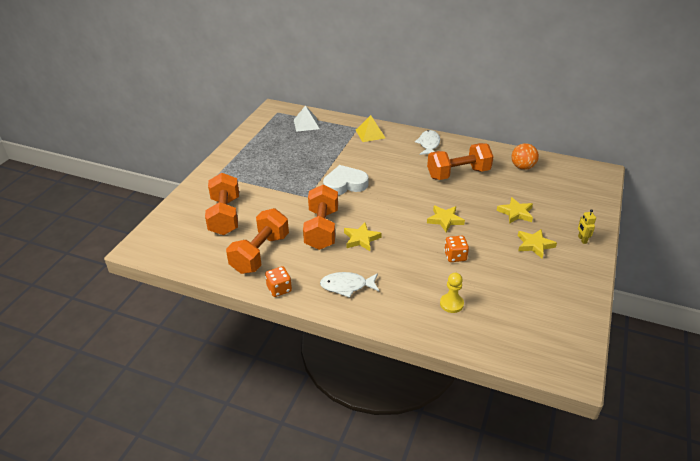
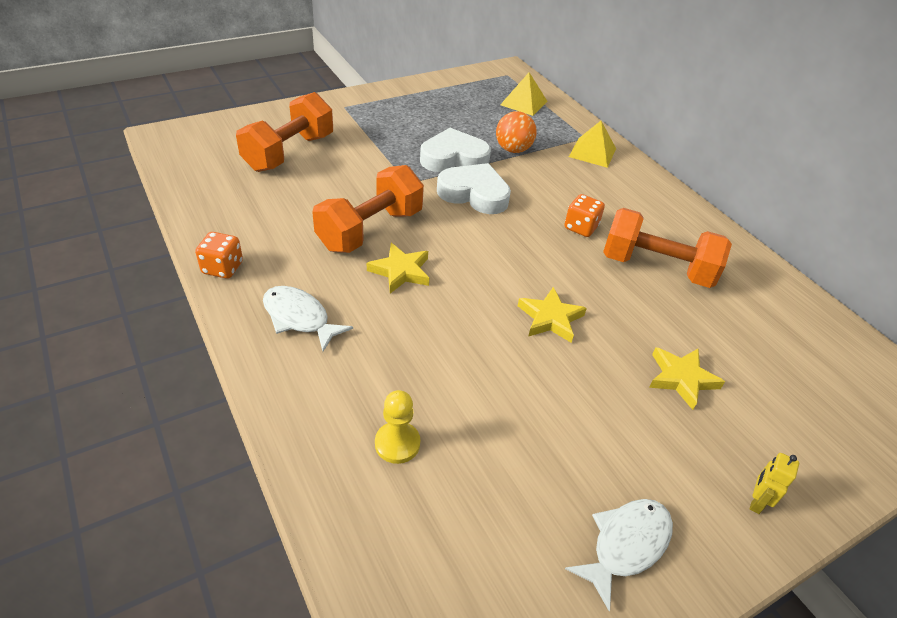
camera: 35 degrees right, 5 degrees up
(260, 253) = (264, 214): orange dumbbell -> none
(306, 124) = (523, 103): white pyramid -> yellow pyramid
(311, 172) = (453, 158): none -> white heart
(429, 144) = (662, 206): white fish -> white fish (626, 545)
(455, 256) = (496, 379): orange dice -> orange dice (581, 227)
(522, 167) = (783, 318): orange ball -> orange ball (513, 150)
(534, 245) = (651, 449): yellow star -> none

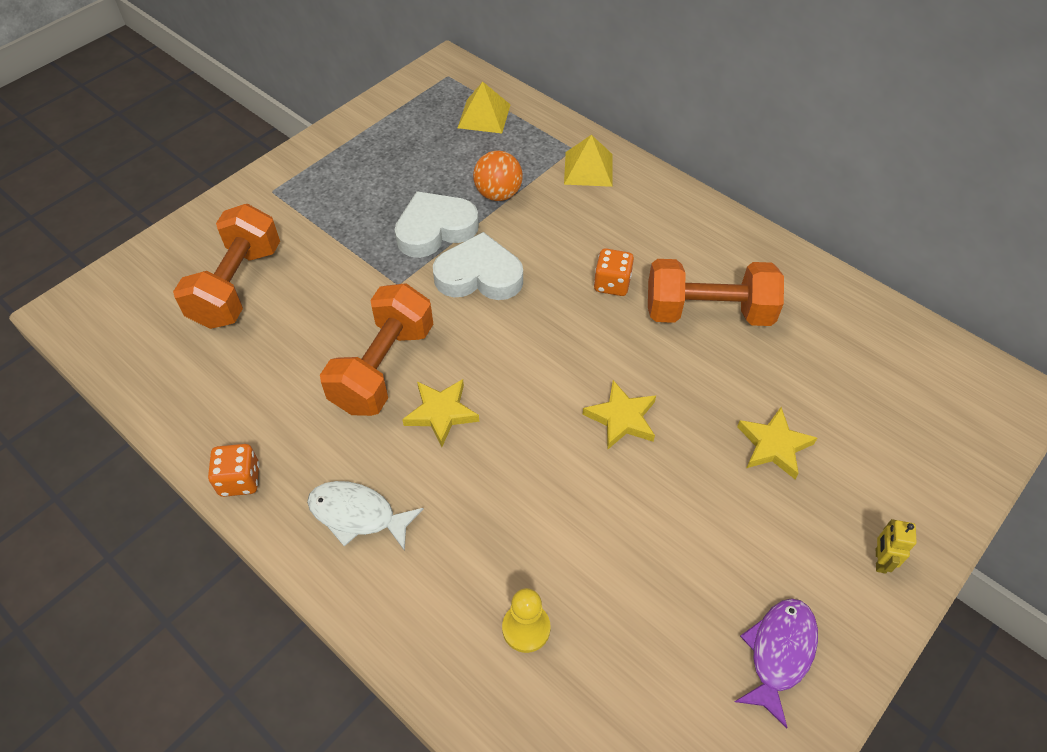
camera: 15 degrees left, 10 degrees up
(626, 545) = (779, 653): white fish -> purple fish

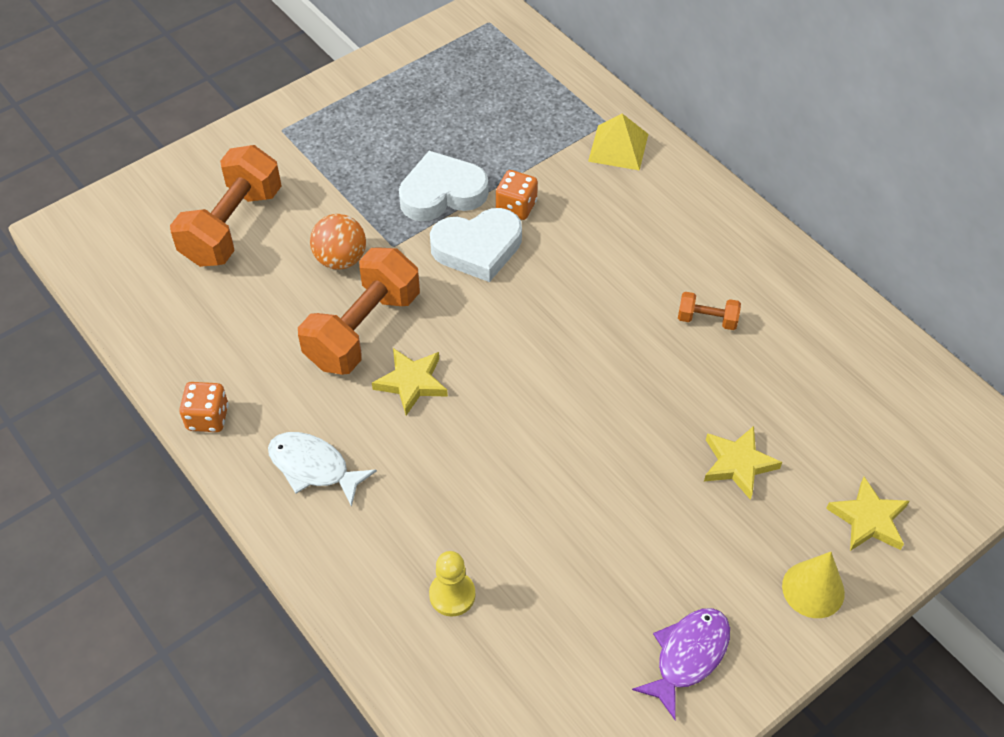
camera: 10 degrees right, 0 degrees up
(479, 275) = (477, 248): white heart -> white heart turned 150 degrees clockwise
(484, 116) = (518, 73): yellow pyramid -> none
(498, 194) = (516, 163): orange ball -> orange ball (341, 259)
(612, 284) = (613, 276): orange dice -> orange dice (516, 207)
(622, 418) = (590, 414): yellow star -> yellow star (868, 519)
(708, 312) = (707, 319): orange dumbbell -> orange dumbbell, size x0.45
(880, 560) = (813, 589): yellow robot -> yellow cone

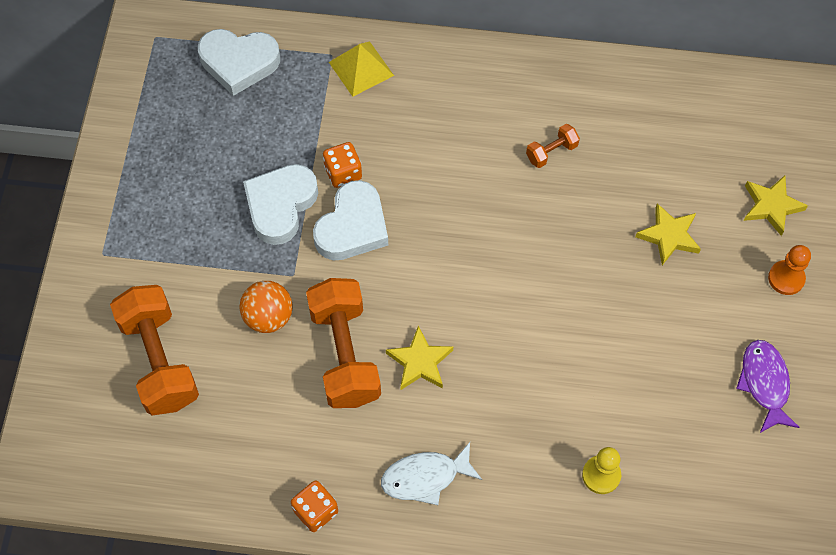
camera: 45 degrees left, 10 degrees up
(529, 79) = (239, 63): none -> white heart
(813, 589) = (786, 278): yellow cone -> orange pawn

